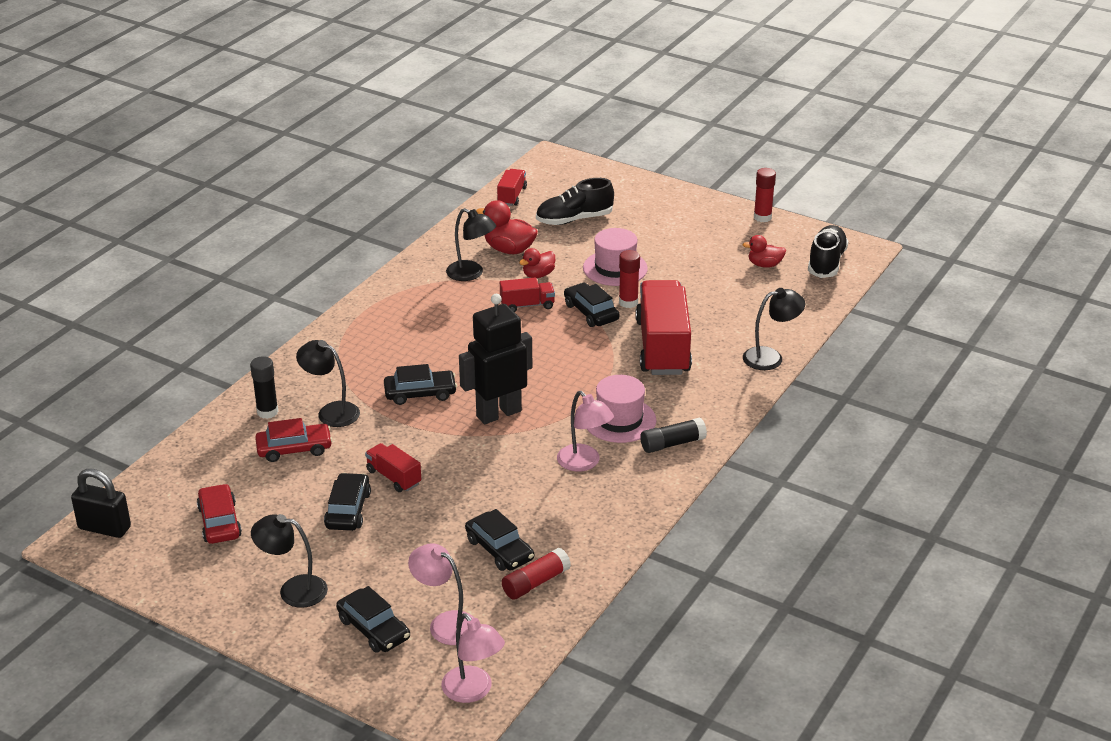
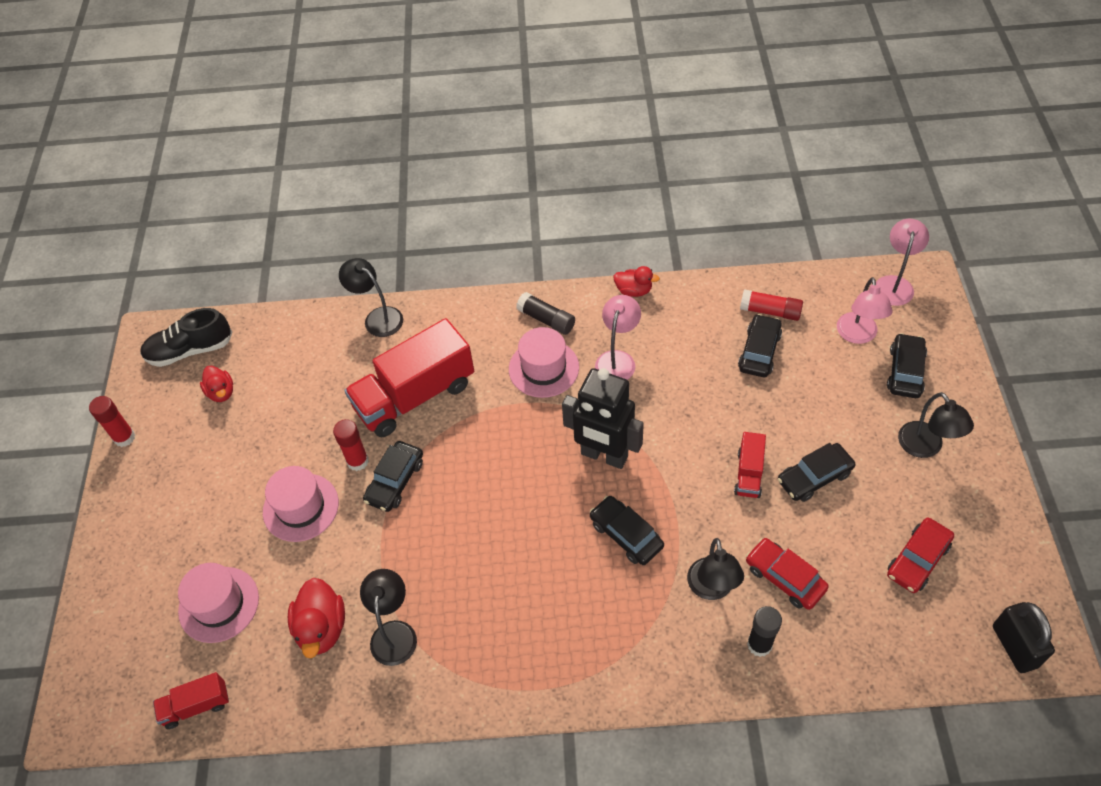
camera: 120 degrees left, 20 degrees up
(527, 305) = (419, 541): red truck -> none
(538, 275) = (356, 567): red duck -> red duck (634, 290)
(574, 219) = (219, 604): black shoe -> pink hat

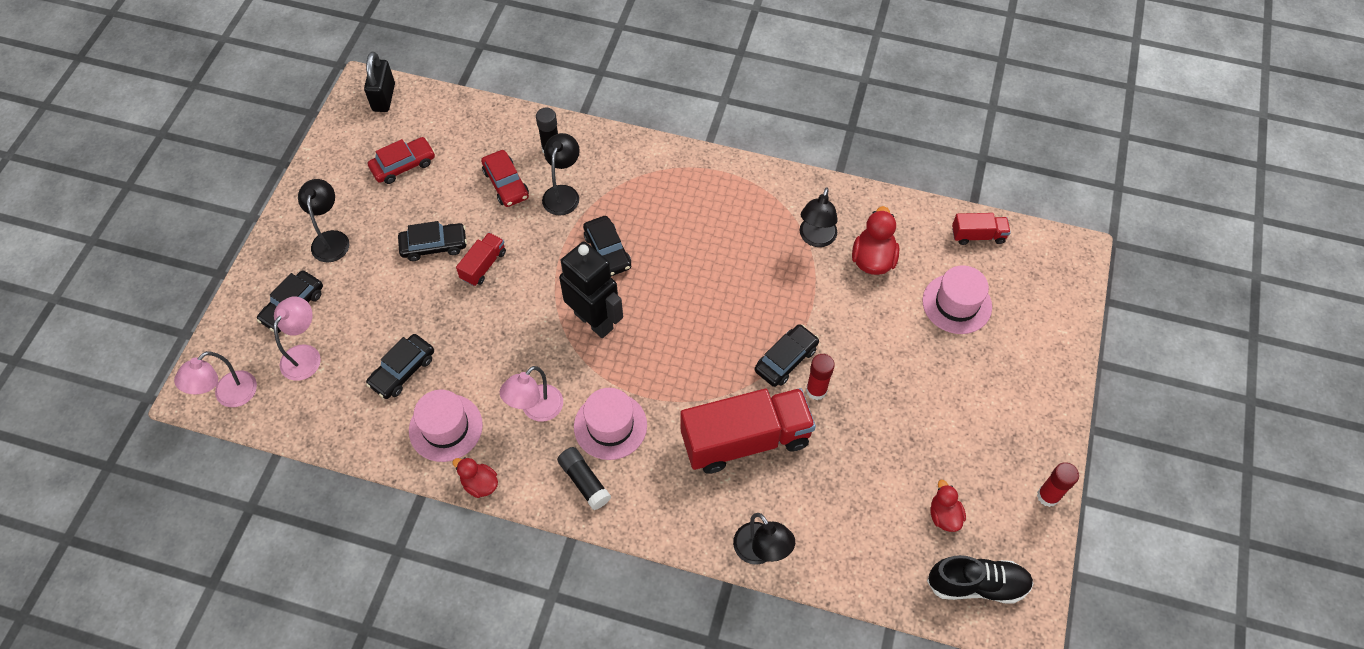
camera: 165 degrees left, 5 degrees up
(301, 507) = (876, 364): pink hat -> pink hat (445, 427)
(770, 311) = (364, 409): red glue stick -> none

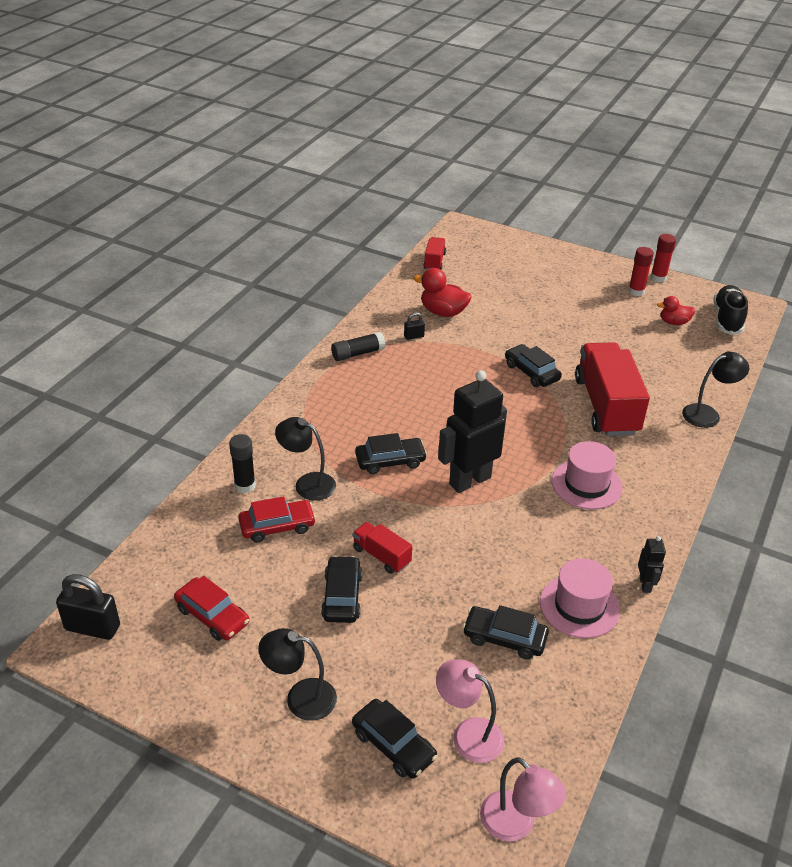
camera: 80 degrees left, 20 degrees down
(402, 371) = (504, 638): black car -> black car turned 150 degrees clockwise
(403, 165) = (212, 616): red car -> red car turned 150 degrees clockwise
(480, 484) = (645, 584): red duck -> black robot
(536, 410) = (565, 533): pink lamp -> none
(584, 481) = (643, 509): black glue stick -> black glue stick (358, 353)
(816, 238) = (414, 336): black lamp -> black padlock
(816, 390) = (563, 361): red glue stick -> red glue stick (636, 291)
(957, 304) = (494, 282): pink hat -> none

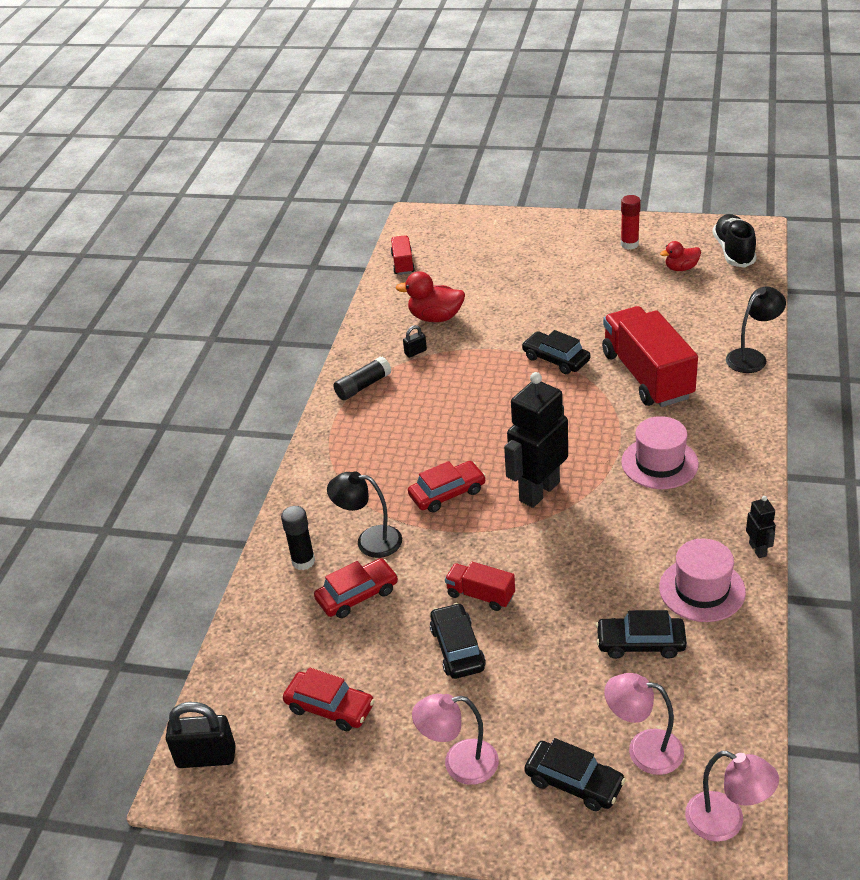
camera: 10 degrees left, 0 degrees up
(300, 698) = (459, 764): black lamp -> pink lamp
(390, 461) = (447, 493): black car -> red car
(658, 278) = (646, 224): red glue stick -> none

